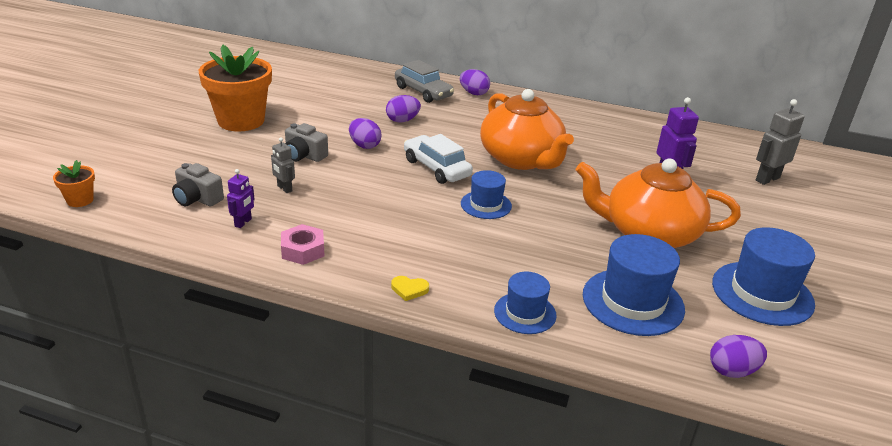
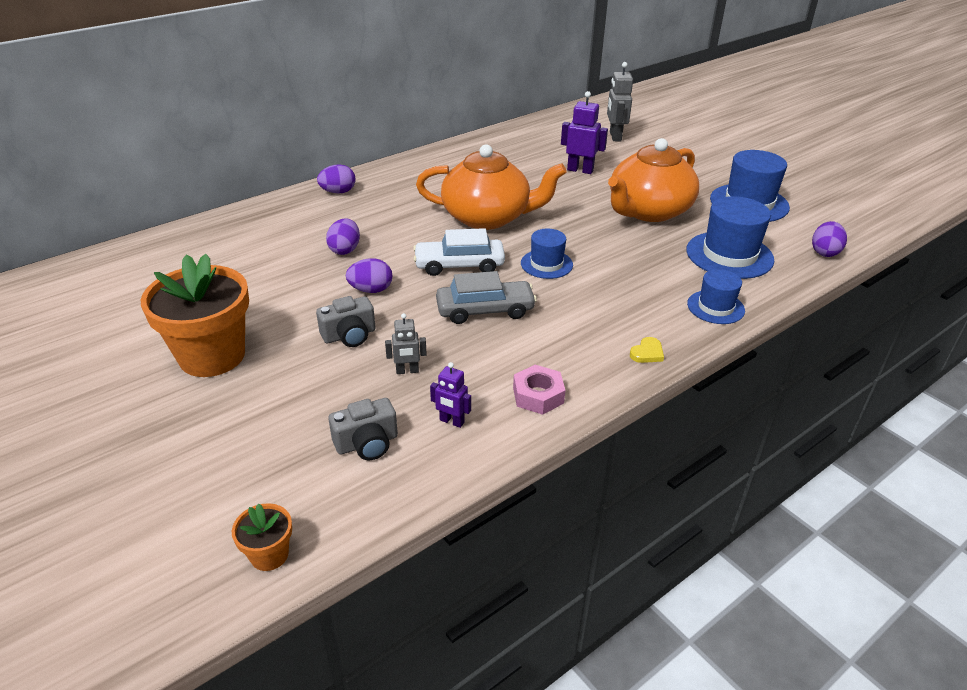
camera: 55 degrees left, 5 degrees up
(243, 223) = (451, 421): purple robot -> purple robot turned 150 degrees clockwise
(423, 92) = (299, 216): grey car -> grey car (485, 310)

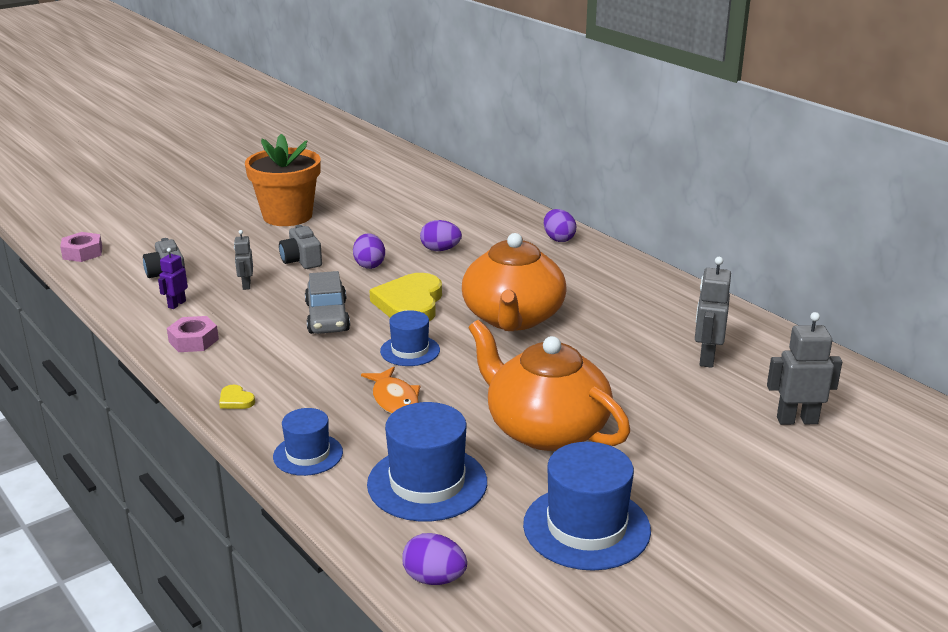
camera: 90 degrees right, 10 degrees down
(269, 555) = (82, 253): orange flower pot -> pink nut
(459, 265) = (410, 303): white car -> yellow heart
(545, 153) = (706, 358): none -> grey robot
(580, 170) = (659, 383): purple robot -> none
(625, 270) = (394, 399): none -> orange fish

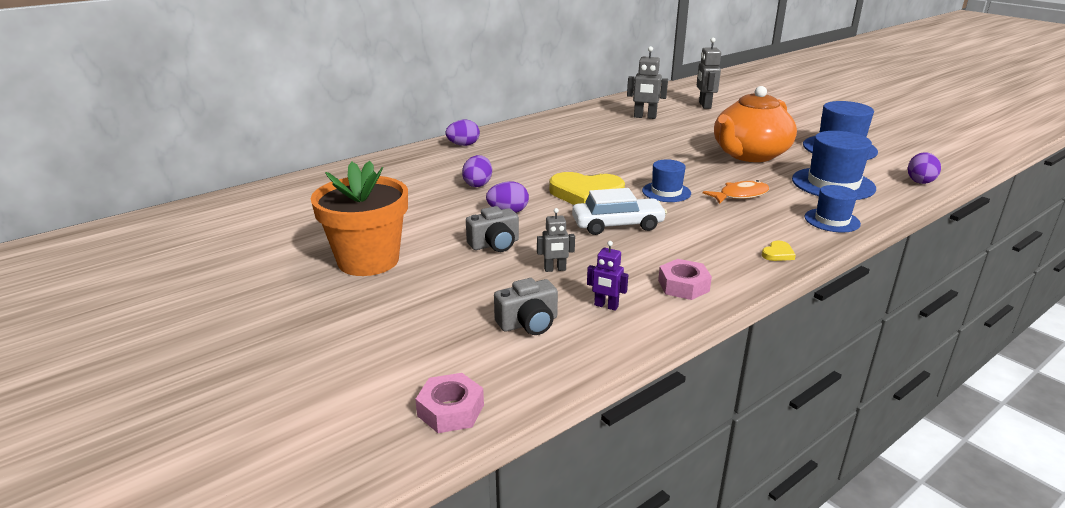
camera: 90 degrees left, 0 degrees up
(327, 317) = (617, 225): grey car -> white car
(513, 318) = (604, 161): orange teapot -> none

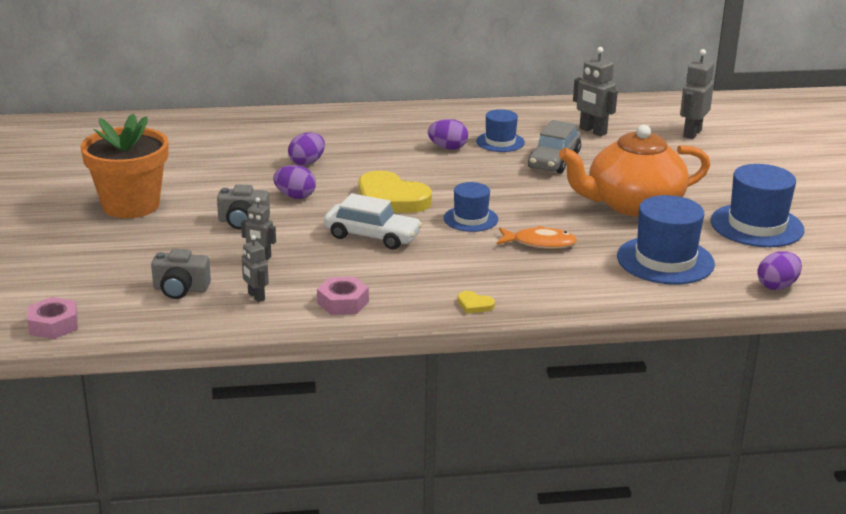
camera: 30 degrees right, 0 degrees up
(463, 145) = (351, 118): purple egg -> purple egg (448, 148)
(606, 306) = (256, 296): purple robot -> grey robot
(652, 139) = (554, 160): none -> grey car
(778, 254) = (474, 305): yellow heart -> yellow heart turned 45 degrees clockwise
(832, 220) = (588, 293): blue hat -> blue hat (500, 142)

